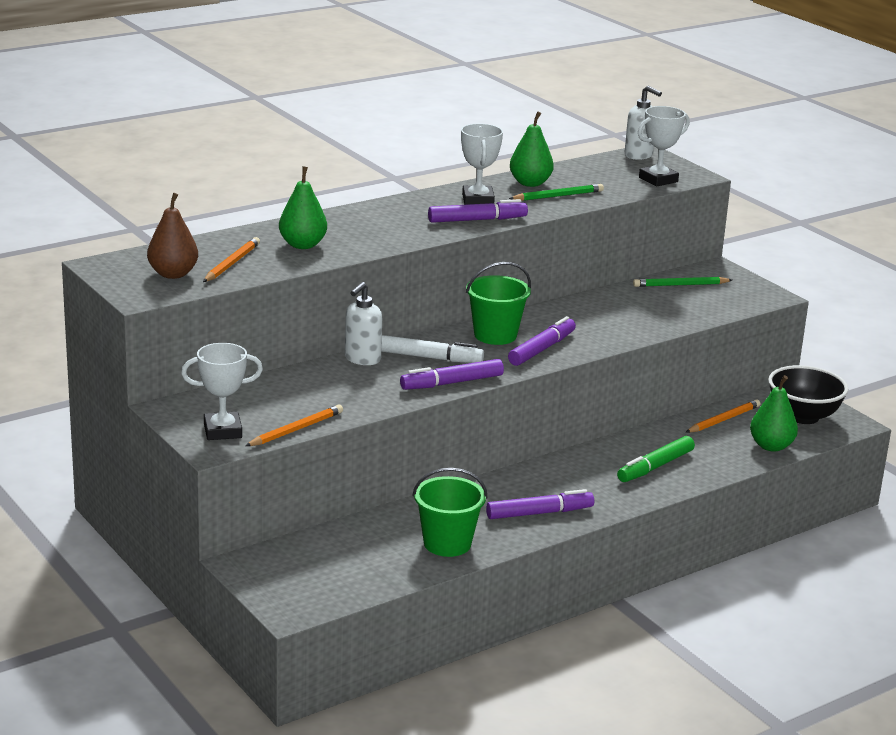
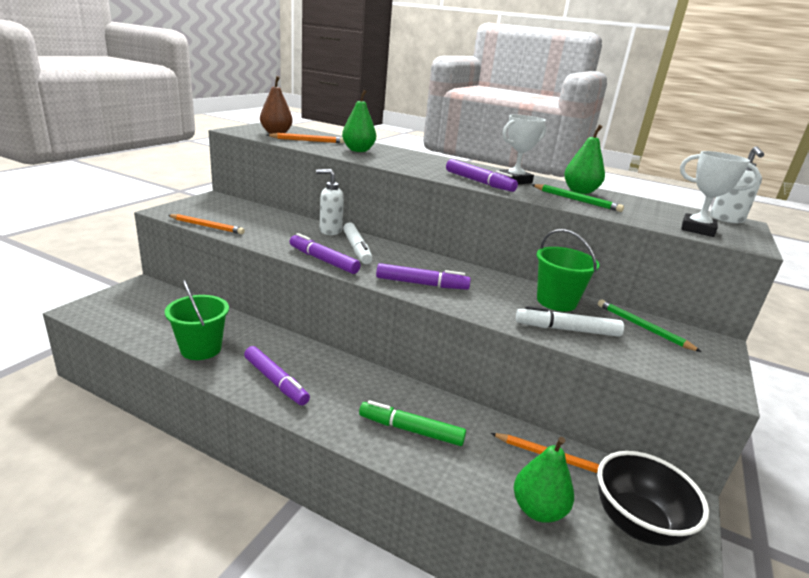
camera: 60 degrees right, 0 degrees up
(222, 431) = (192, 210): white trophy -> none
(495, 335) = (422, 264): green bucket -> green bucket (556, 301)
(666, 316) = (567, 330): none -> white marker

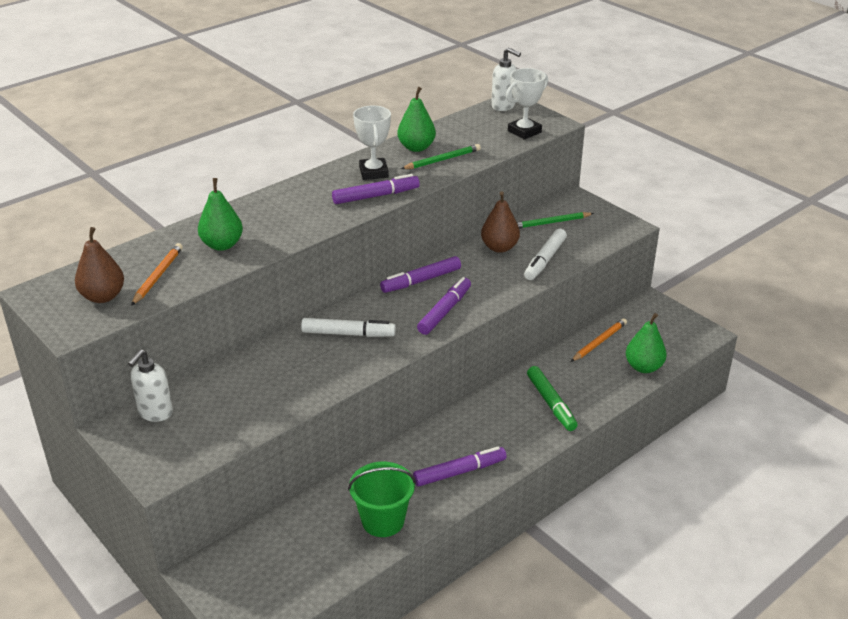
camera: 65 degrees left, 10 degrees up
(207, 226) = (234, 440): orange pencil -> none
(323, 260) = (370, 362): purple marker -> purple marker (421, 281)
(330, 231) = (288, 343): white soap dispenser -> white soap dispenser (155, 413)
(411, 430) = (551, 403): green marker -> green marker turned 60 degrees counterclockwise
(556, 301) = (499, 247): green bucket -> brown pear
(636, 523) = (663, 330): black bowl -> none

